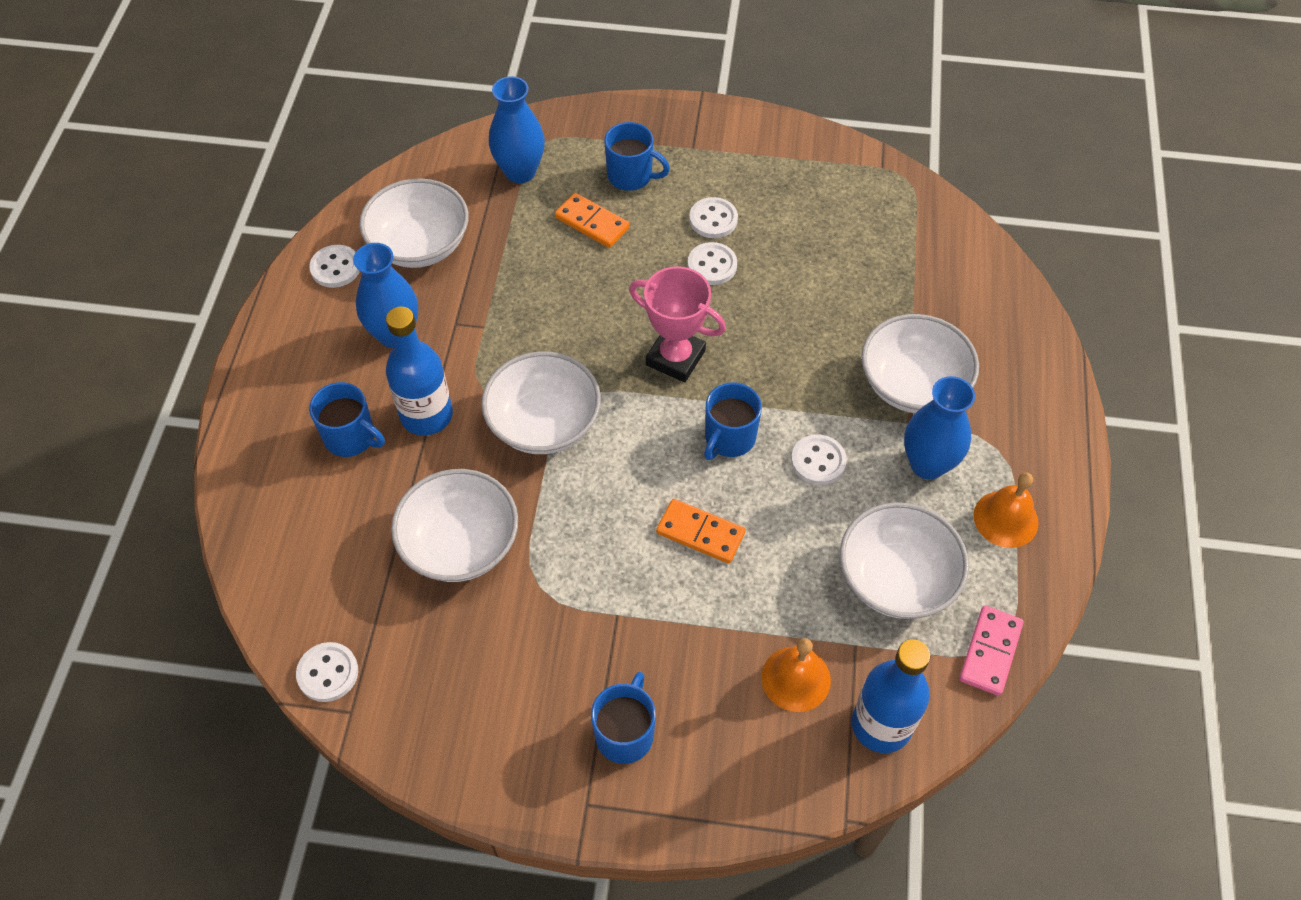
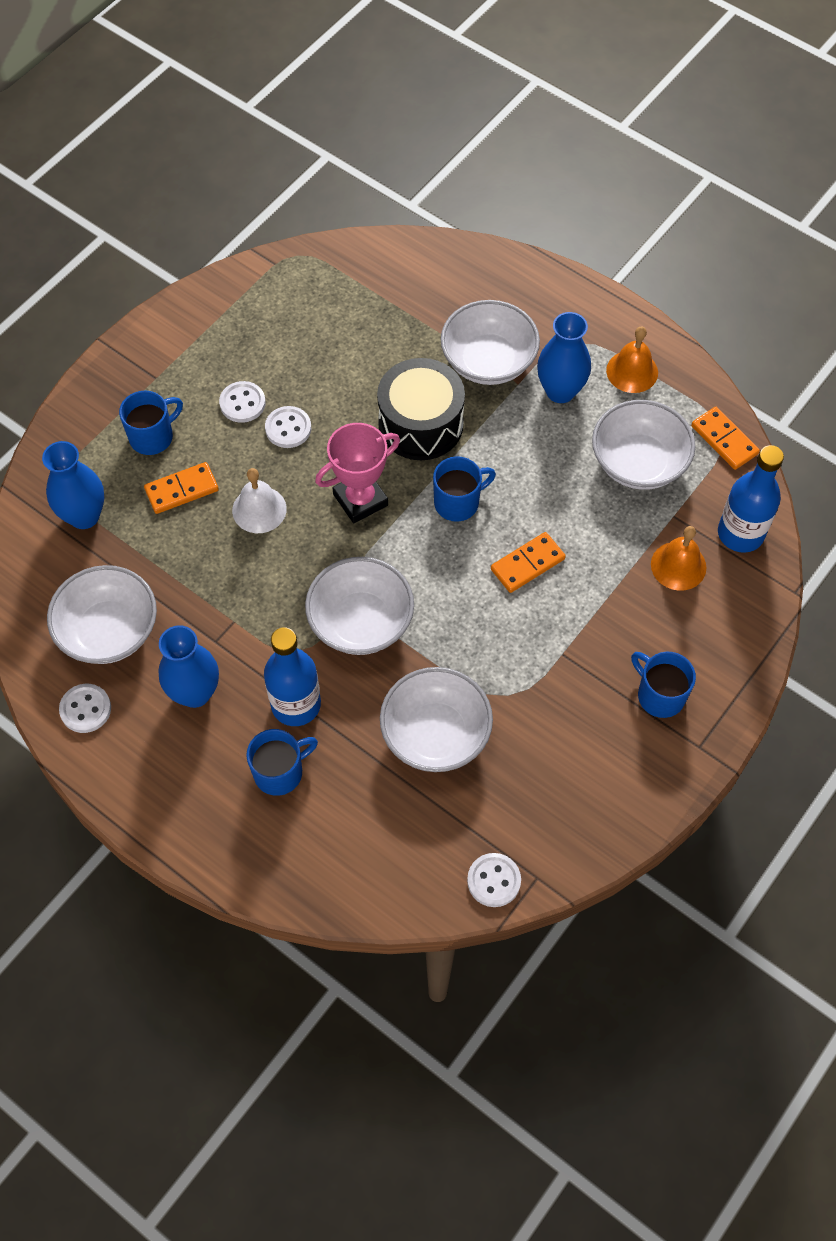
camera: 60 degrees left, 5 degrees up
(611, 287) = (259, 509): none -> white bell
(729, 438) = (458, 502): blue mug -> blue mug turned 90 degrees counterclockwise
(795, 364) = (420, 424): none -> black drum
(818, 461) = (515, 456): white button -> none
(990, 652) = (724, 440): pink domino -> orange domino

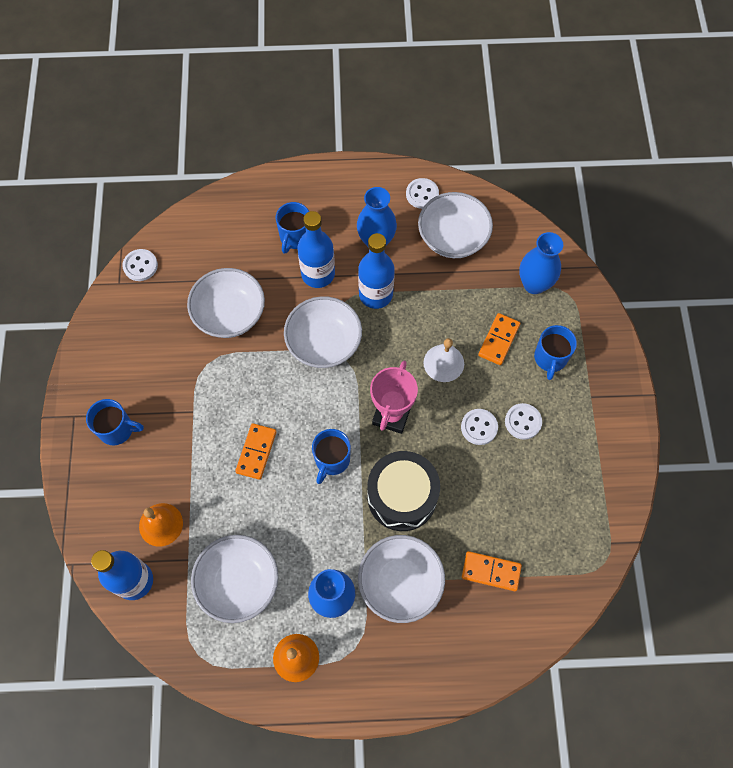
camera: 140 degrees right, 5 degrees up
(256, 632) = (375, 294): none -> blue bottle
(724, 440) = (191, 650): orange domino -> orange domino (491, 572)

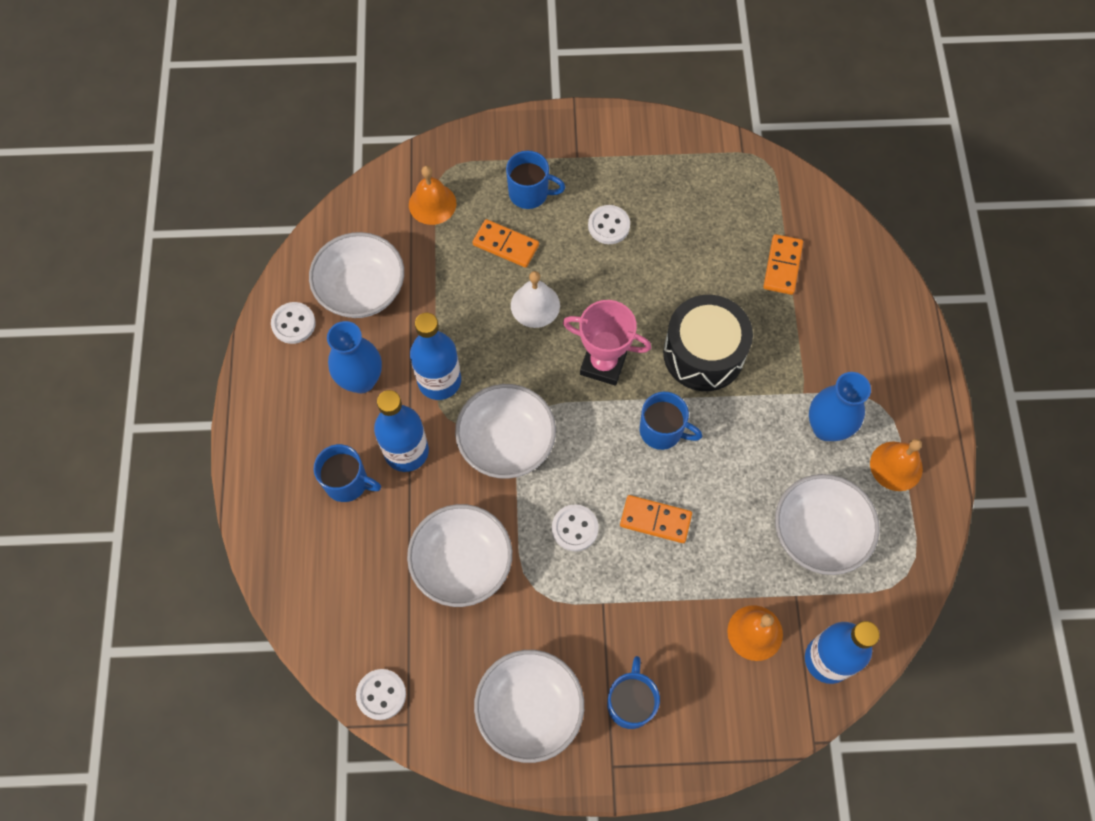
camera: 90 degrees left, 0 degrees up
(400, 582) = (802, 357): white bowl -> white bowl (529, 709)
(479, 427) = (616, 270): white button -> white button (575, 528)
(534, 284) = (432, 204): blue vase -> orange bell

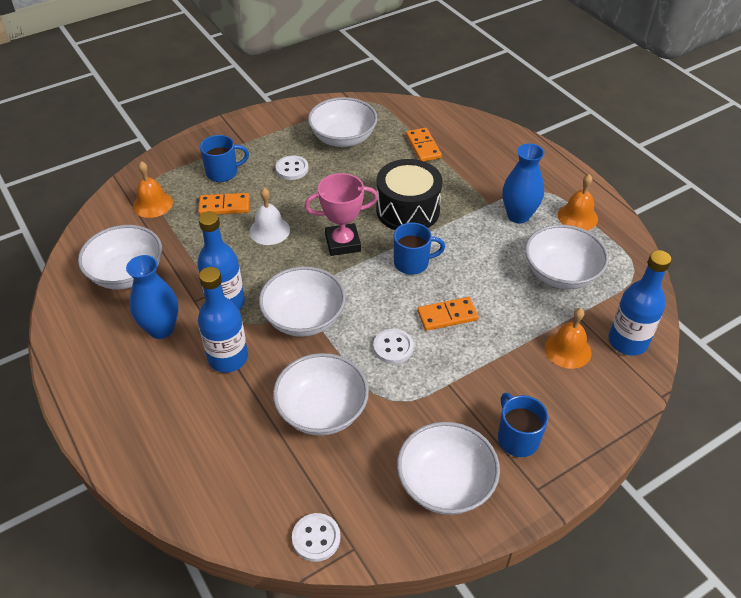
camera: 30 degrees left, 20 degrees down
(293, 324) = (81, 317): white button -> none
(347, 482) = (191, 400): blue mug -> none
(695, 206) = (343, 138): none -> white bowl

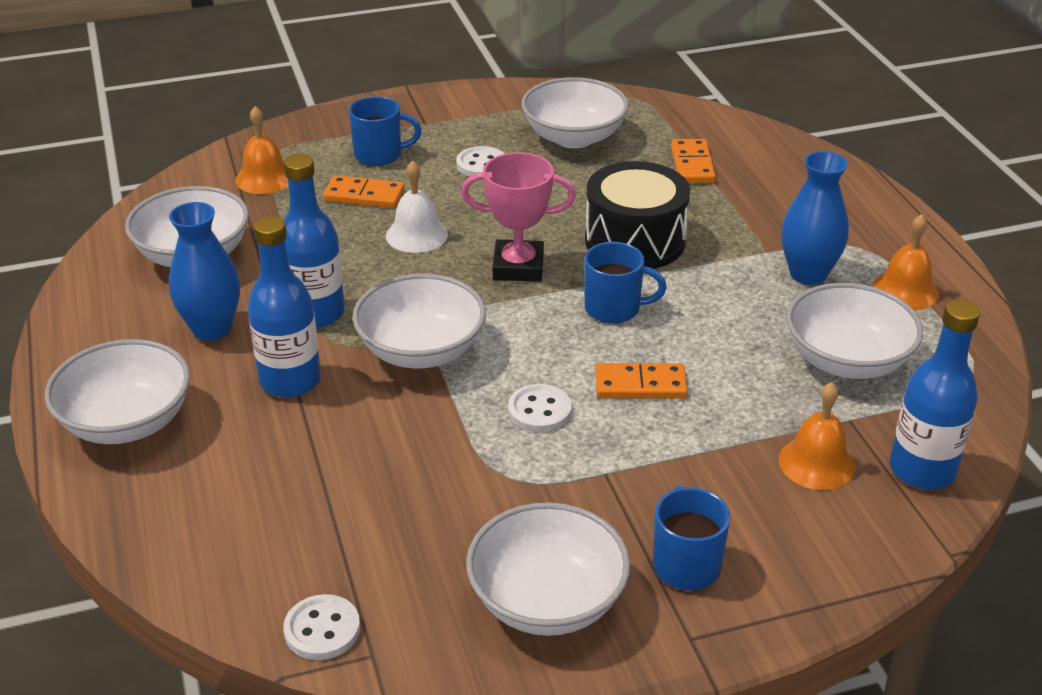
camera: 15 degrees right, 10 degrees down
(322, 410) = (399, 471): white bowl -> white bowl (127, 422)

